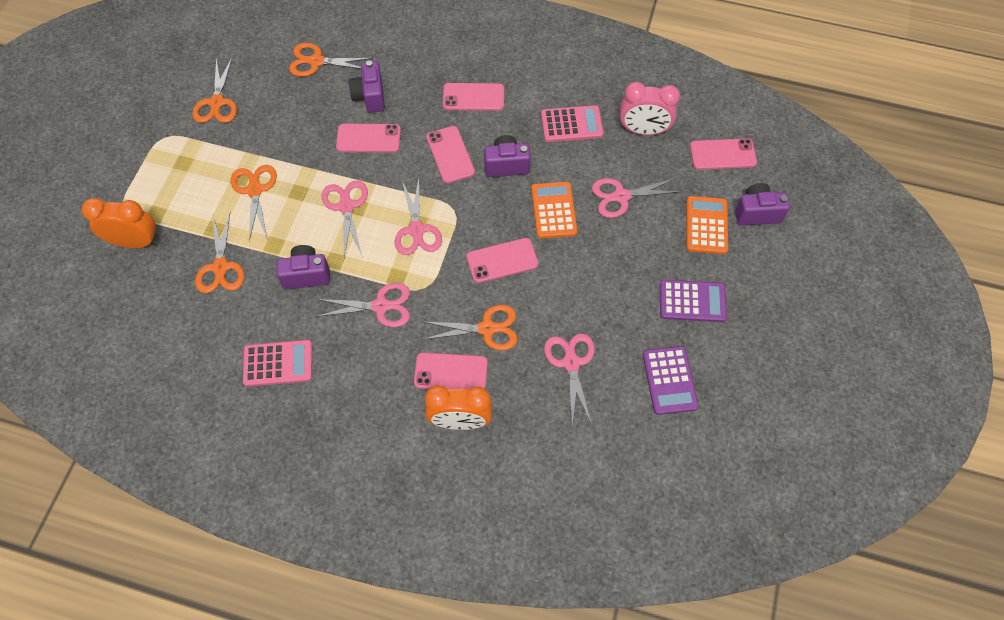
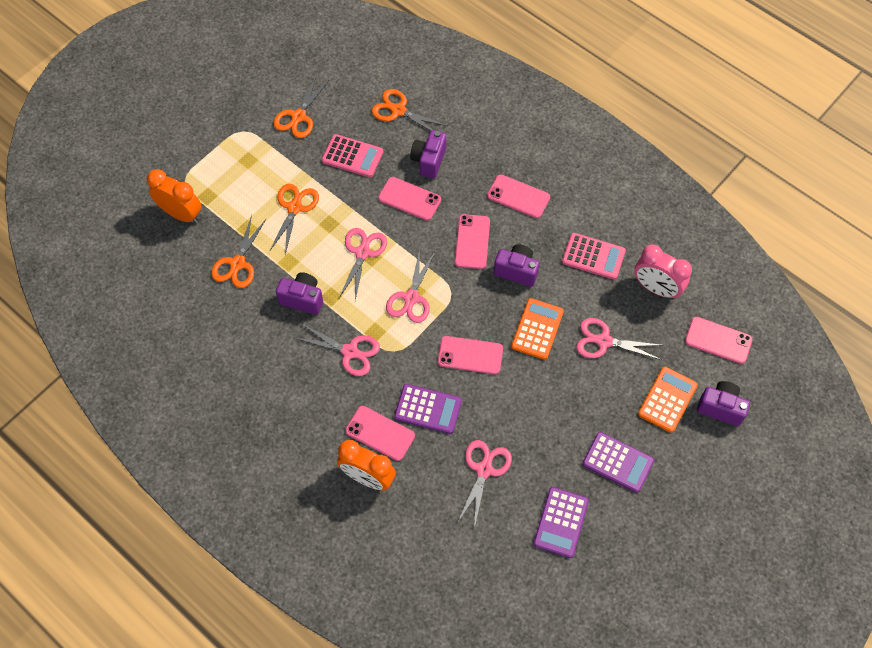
camera: 25 degrees right, 0 degrees up
(278, 363) = (246, 364): pink calculator -> pink calculator (352, 156)
(487, 328) = (428, 409): orange scissors -> purple calculator

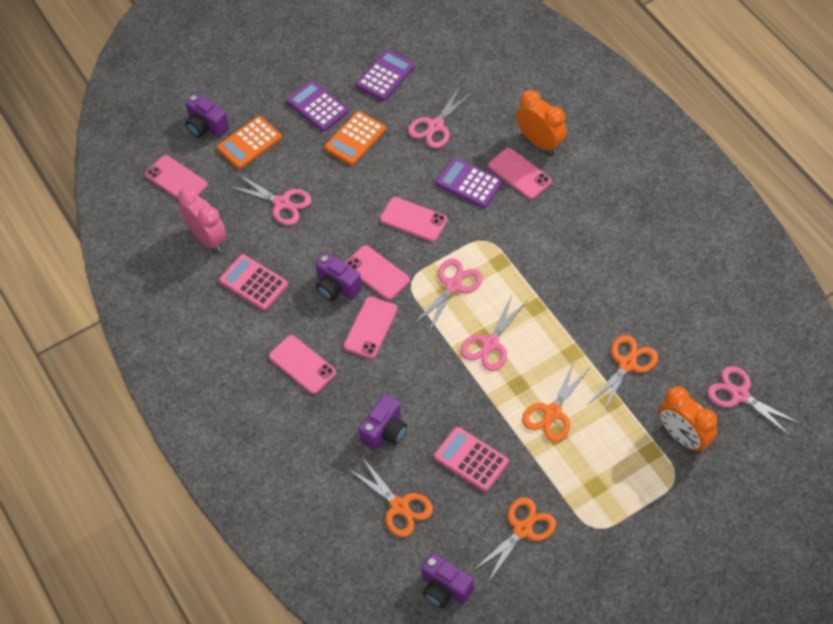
camera: 160 degrees left, 5 degrees down
(302, 299) = (565, 310): purple camera -> purple camera (445, 589)
(350, 351) = (529, 249): pink scissors -> pink scissors (740, 395)
(409, 199) = (421, 391): pink phone -> pink phone (377, 273)
(537, 329) = (340, 228): orange calculator -> orange calculator (355, 139)

